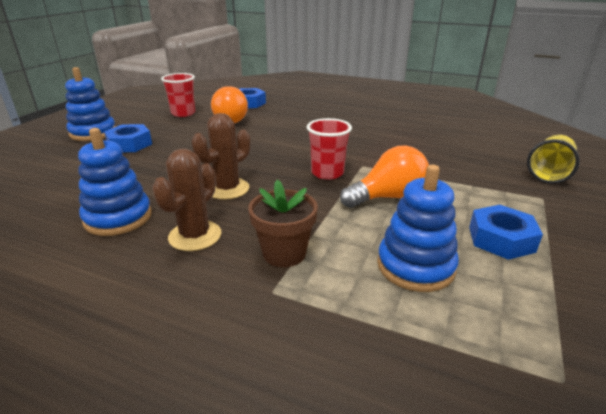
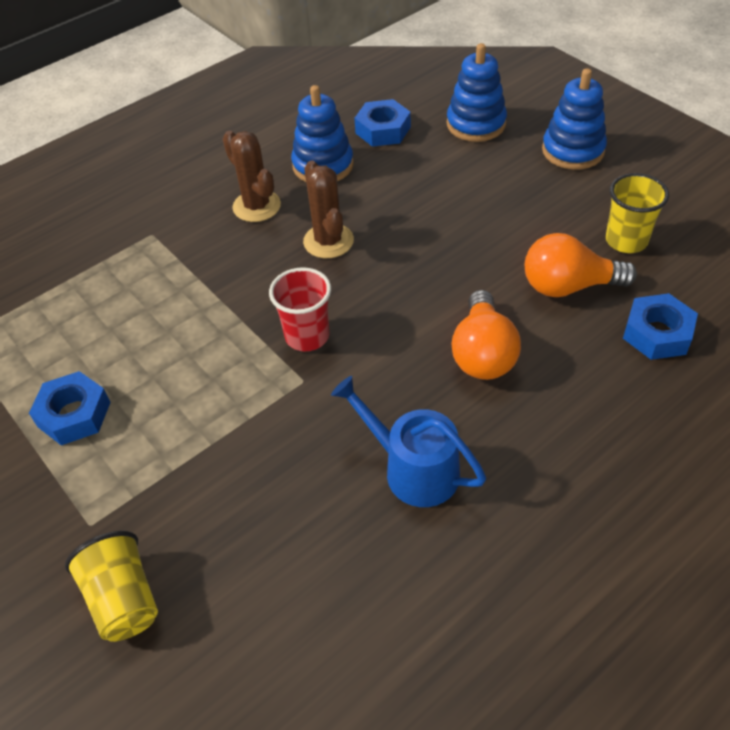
camera: 120 degrees right, 20 degrees up
(130, 144) = (510, 179): blue nut -> blue nut (383, 130)
(183, 113) = (626, 241): red cup -> yellow cup
(284, 253) = (188, 252): brown flower pot -> none
(379, 130) = (413, 469): none -> blue watering can
(388, 197) = (212, 366): orange light bulb -> orange light bulb (483, 353)
(415, 266) = (102, 326): blue stacking toy -> blue stacking toy (476, 124)

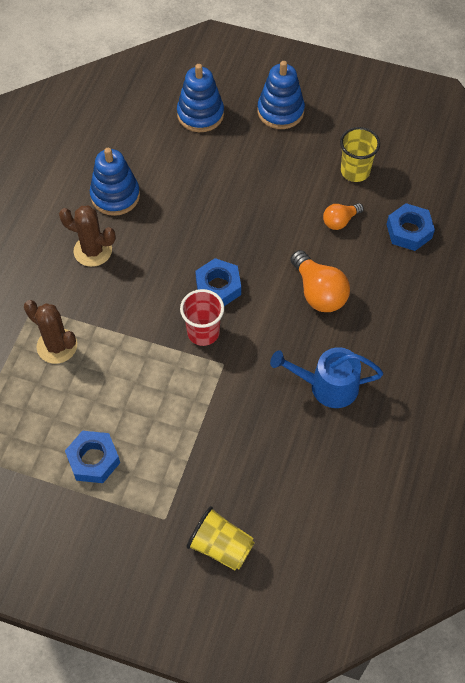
camera: 35 degrees left, 10 degrees up
(328, 241) = (165, 256): brown cactus -> brown cactus (57, 346)
(383, 130) = (137, 146): blue nut -> blue nut (218, 287)
(568, 286) = (340, 221): orange light bulb -> orange light bulb, size x0.60

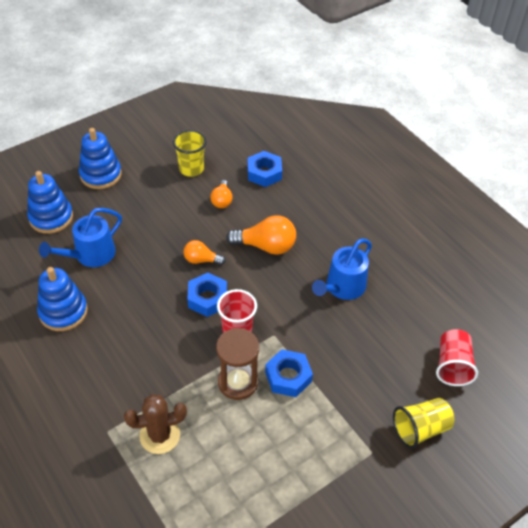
camera: 55 degrees left, 10 degrees down
(93, 251) = (97, 357): brown cactus -> none
(93, 460) = (284, 471): blue nut -> blue nut (288, 377)
(151, 368) = (238, 382): none -> brown hourglass
(187, 171) = (90, 255): none -> blue watering can
(256, 253) = (201, 260): none -> orange light bulb
(317, 537) = (452, 366): none -> red cup

